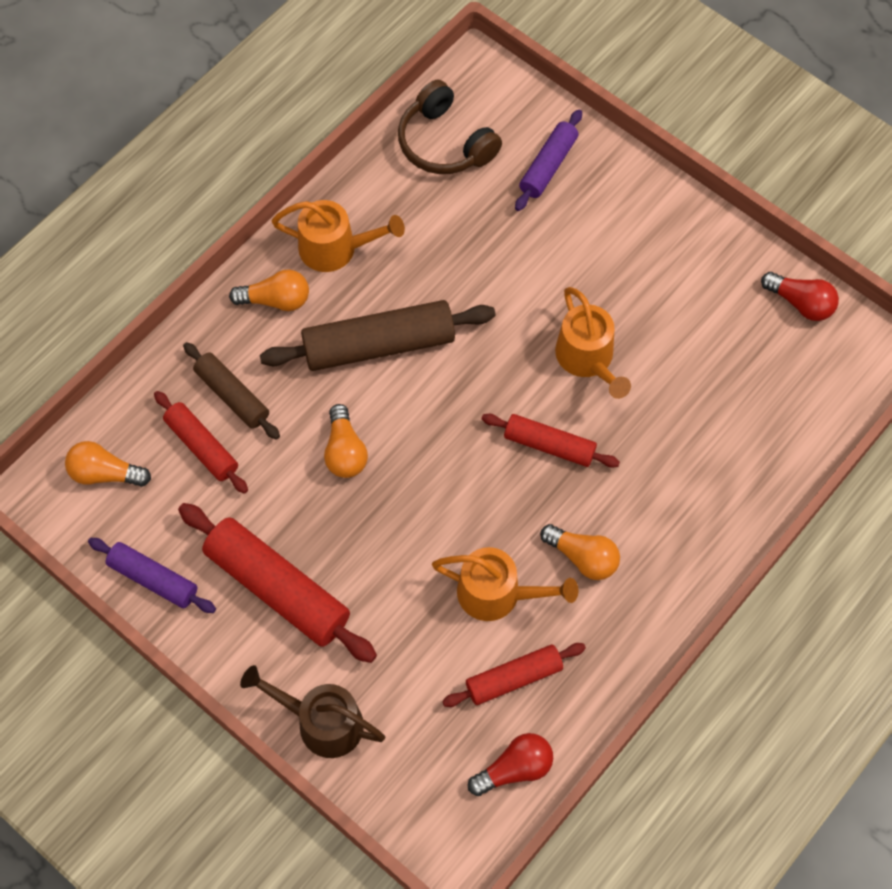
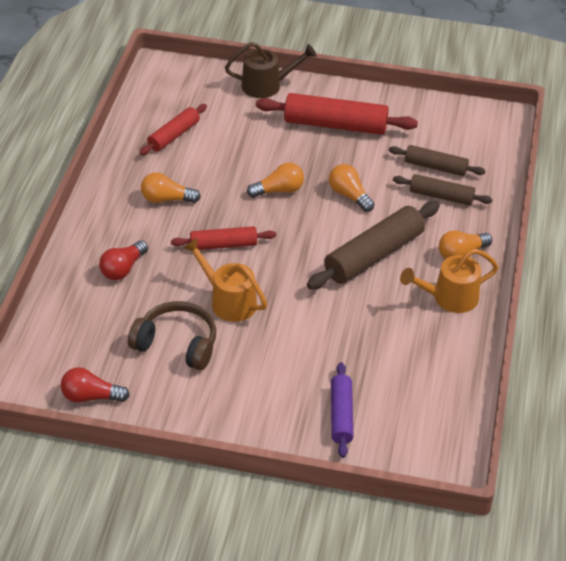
camera: 150 degrees right, 20 degrees down
(105, 473) = (477, 136): orange light bulb -> orange light bulb (279, 190)
(153, 579) = (406, 105): purple rolling pin -> none
(202, 446) = (435, 167): red rolling pin -> brown rolling pin
(445, 143) = (431, 399): brown headphones -> brown headphones (177, 344)
(498, 594) = (207, 166): orange watering can -> none
(514, 769) = (150, 103): red light bulb -> red light bulb (123, 269)

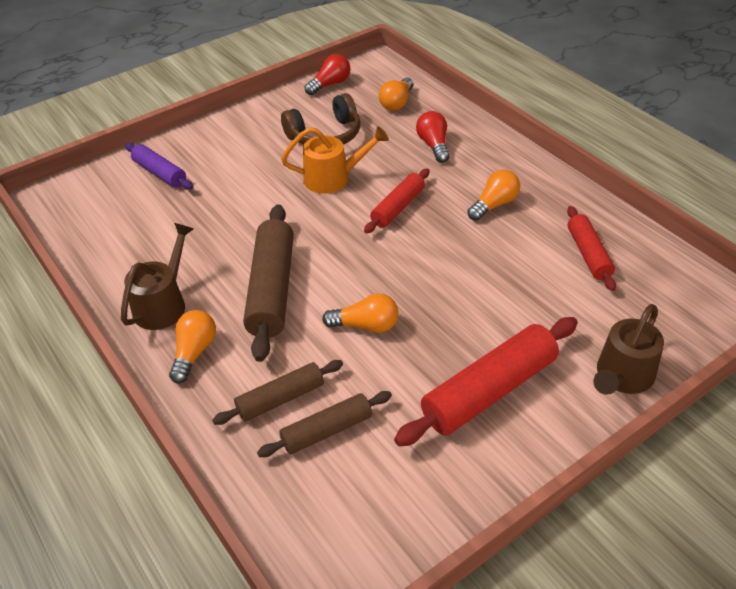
camera: 135 degrees right, 0 degrees up
(279, 190) = (429, 280): orange light bulb -> orange light bulb (397, 103)
(449, 298) = (163, 303): orange watering can -> brown watering can

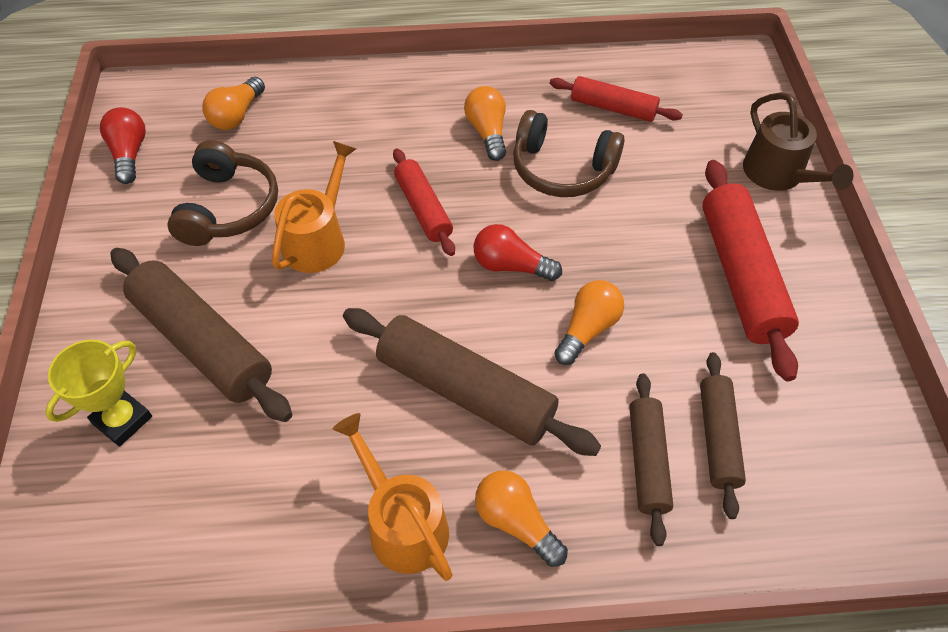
camera: 60 degrees left, 10 degrees up
(160, 173) = (122, 420): purple rolling pin -> yellow trophy
(163, 303) = (402, 523): brown watering can -> orange watering can
(226, 174) = (202, 343): none -> brown rolling pin
(397, 103) = (237, 115): orange light bulb -> orange light bulb turned 60 degrees clockwise
(434, 145) = (346, 126): red light bulb -> red light bulb (511, 266)
(498, 254) = (562, 169): none -> brown headphones

